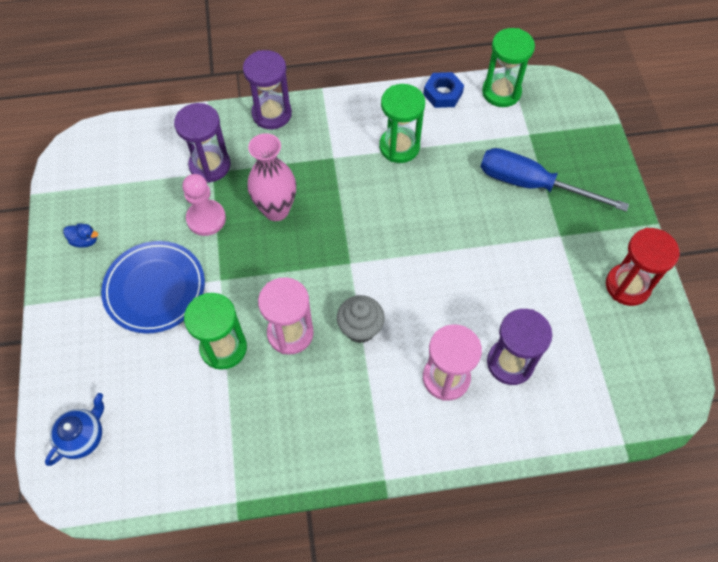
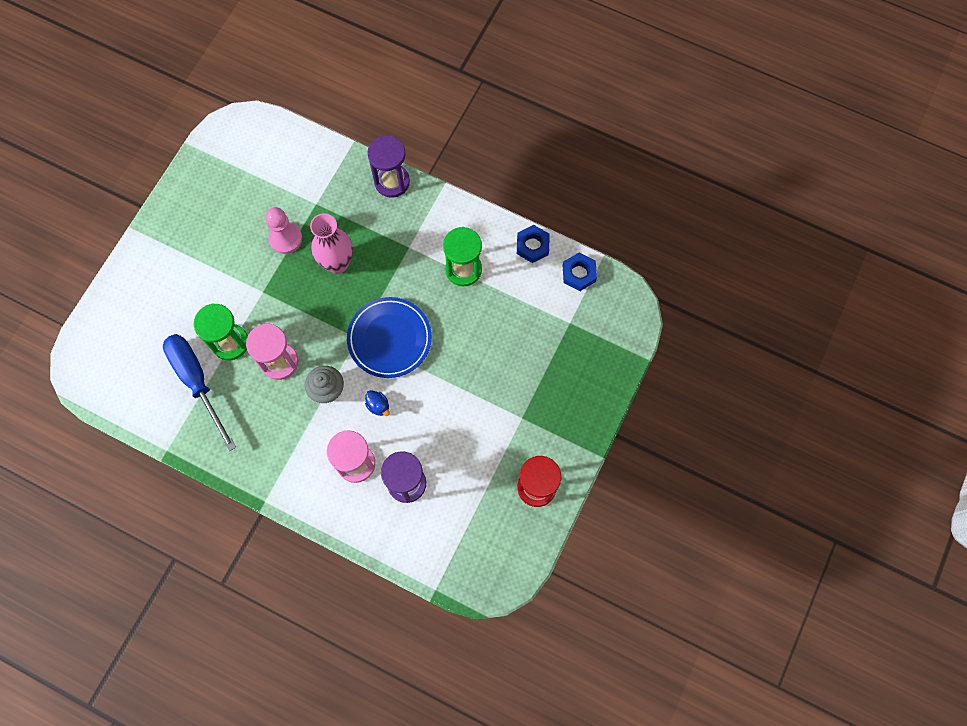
camera: 35 degrees right, 10 degrees up
(83, 436) = (106, 344): blue teapot -> none
(85, 241) = (196, 203): blue duck -> blue duck (378, 406)
(155, 289) = (216, 270): blue plate -> blue plate (389, 339)
(210, 165) = (318, 197): purple hourglass -> none
(501, 92) = (579, 273): green hourglass -> blue nut
(532, 184) = (536, 365): blue screwdriver -> blue screwdriver (197, 382)

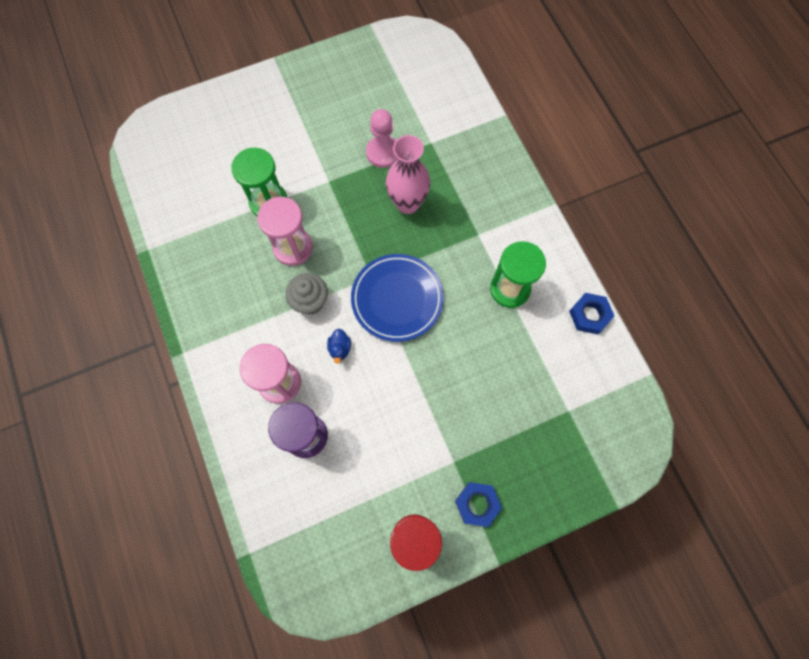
camera: 40 degrees right, 0 degrees up
(197, 382) = (217, 213): blue screwdriver -> none
(392, 182) = (509, 170): purple hourglass -> none
(579, 273) = (613, 373): blue nut -> blue nut (477, 504)

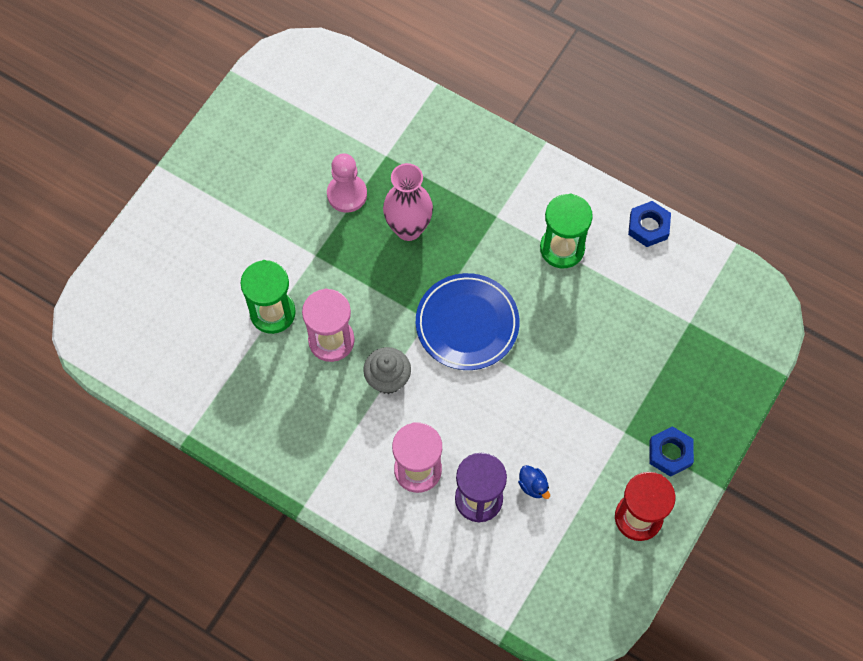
camera: 35 degrees left, 5 degrees down
(340, 348) = (449, 403): blue duck -> blue duck (533, 486)

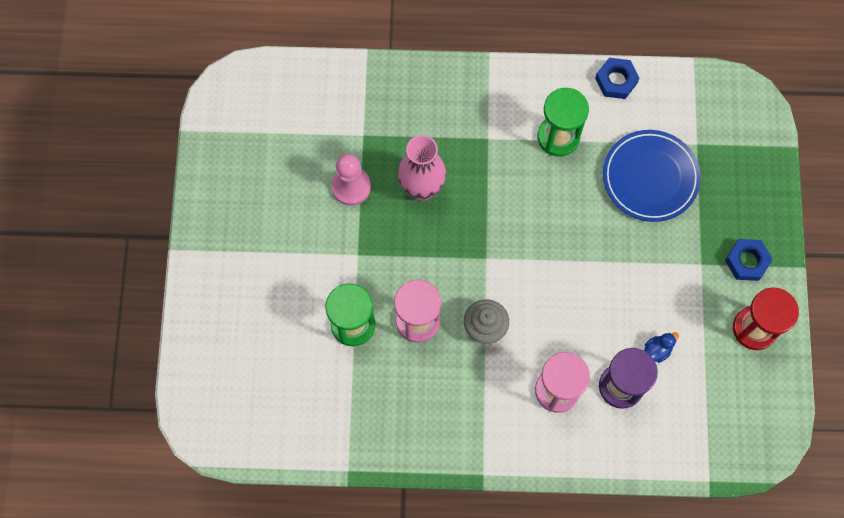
camera: 30 degrees left, 5 degrees up
(467, 324) = (521, 244): blue plate -> blue plate (650, 178)
(533, 486) = (657, 350): blue duck -> blue duck turned 60 degrees counterclockwise

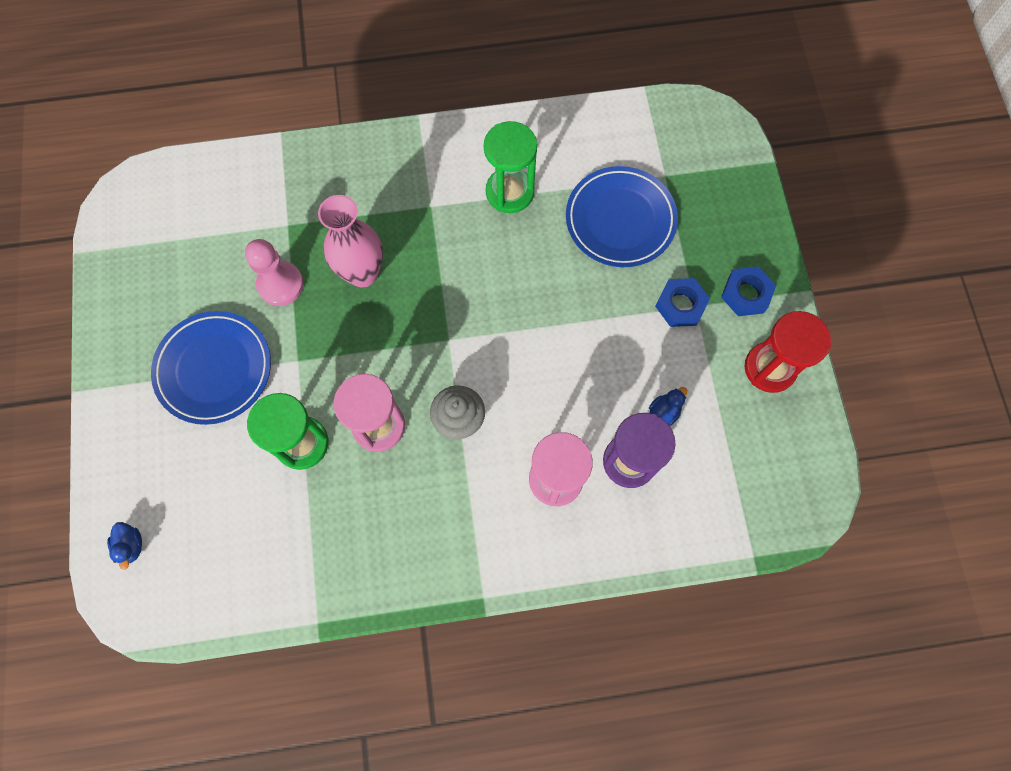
camera: 10 degrees left, 0 degrees up
(206, 383) = (131, 545): none -> blue duck
(288, 250) = (214, 369): none -> blue plate
(616, 81) = (564, 122): blue nut -> blue nut (680, 305)

